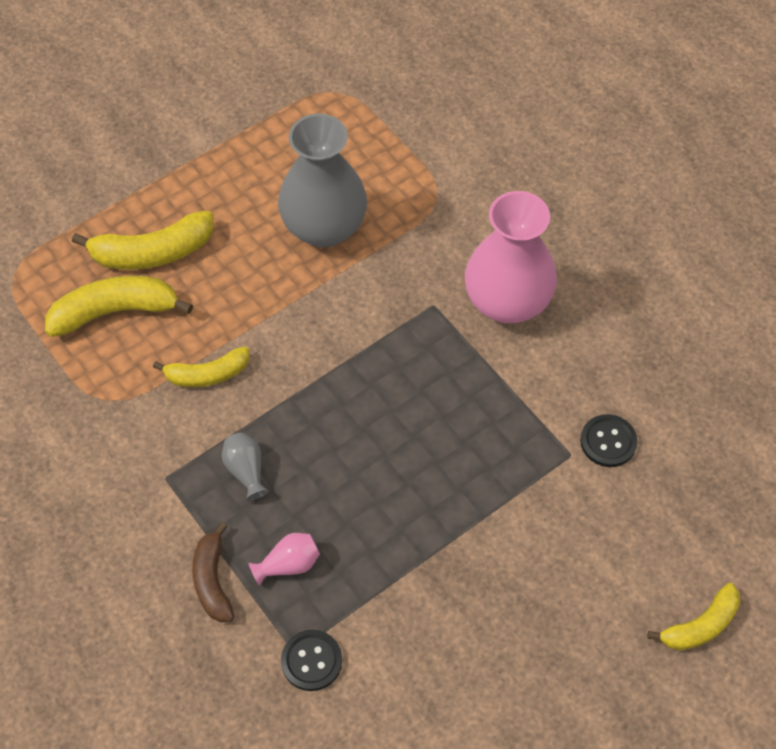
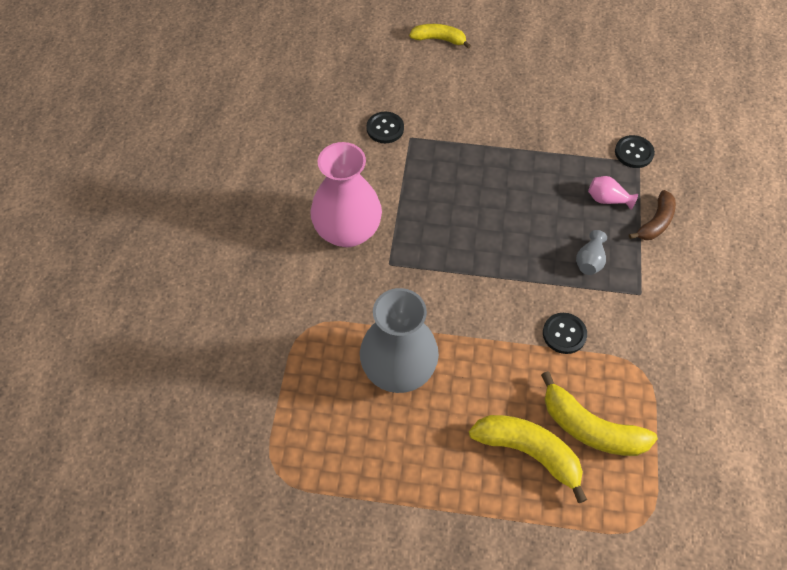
camera: 135 degrees left, 0 degrees up
(207, 374) = (564, 334): yellow banana -> black button

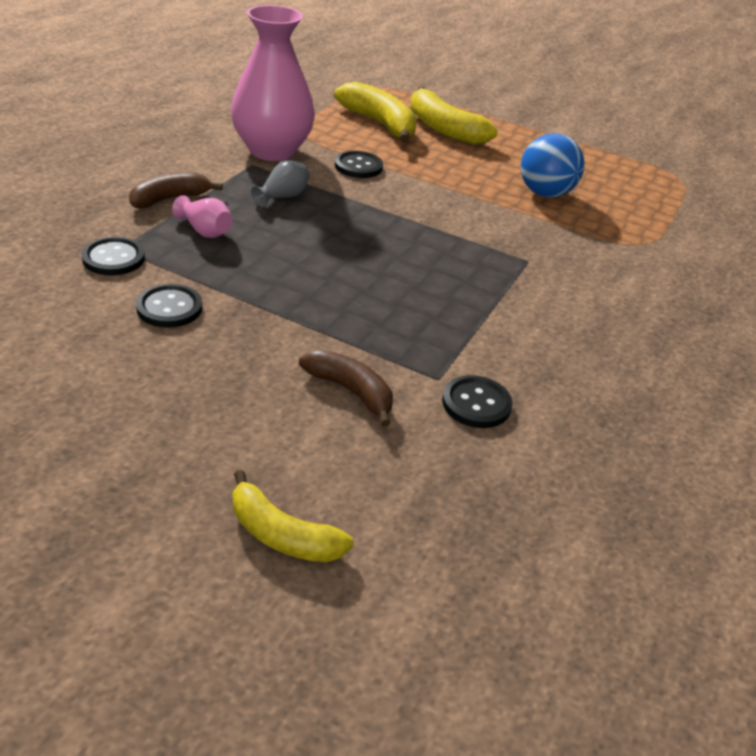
camera: 165 degrees left, 20 degrees down
(347, 231) = (575, 303): pink vase -> pink vase (272, 150)
(398, 369) = (545, 193): grey vase -> blue ball
(449, 113) = (350, 391): none -> brown banana
(572, 129) = (169, 308): none -> black button

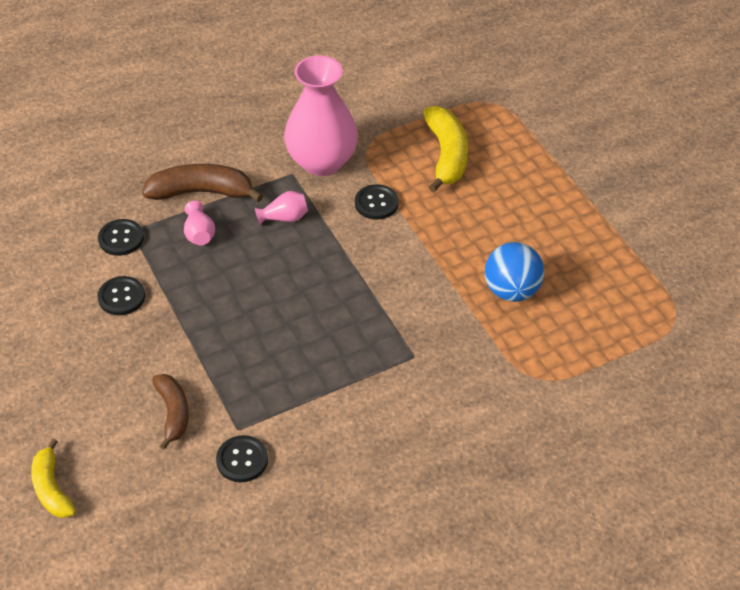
camera: 40 degrees right, 10 degrees up
(170, 199) = (201, 192): brown banana -> brown banana, size x1.54
(282, 197) = (284, 218): grey vase -> pink vase
(444, 129) = (501, 180): yellow banana -> none

